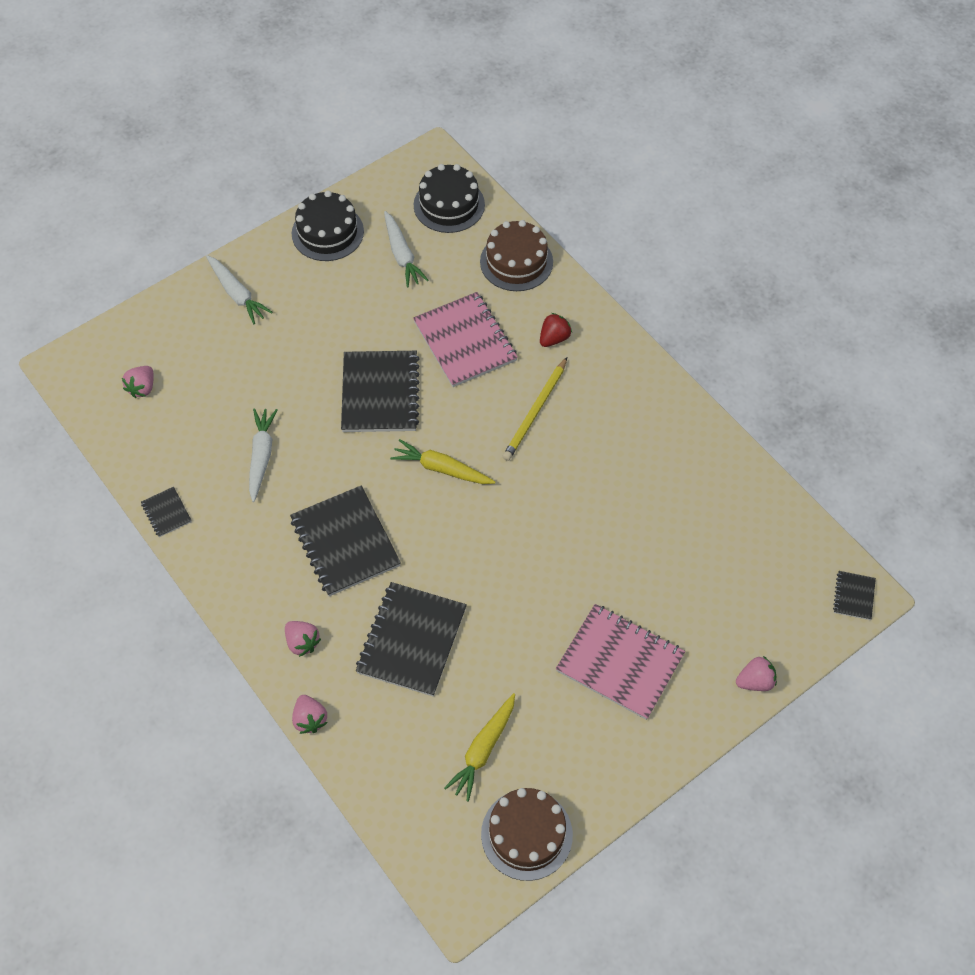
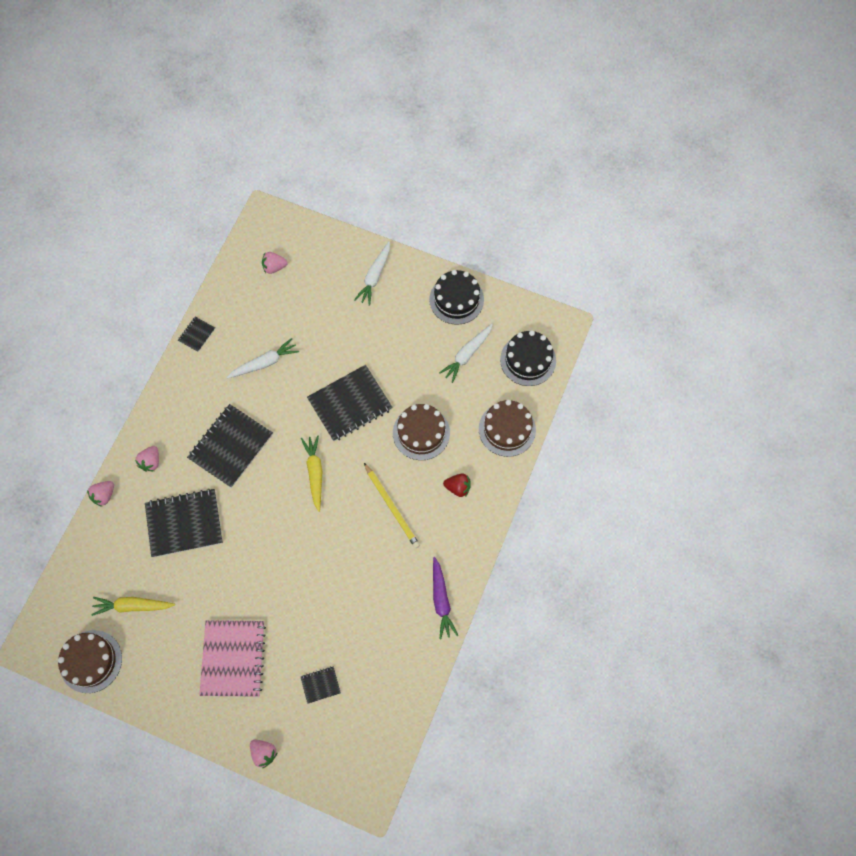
camera: 60 degrees right, 10 degrees up
(465, 341) = (421, 433): pink notebook -> brown cake
(535, 411) = (392, 507): yellow pencil -> yellow pencil turned 120 degrees counterclockwise
(675, 416) = (441, 600): none -> purple carrot
(854, 596) = (363, 791): black notebook -> black notebook (320, 685)

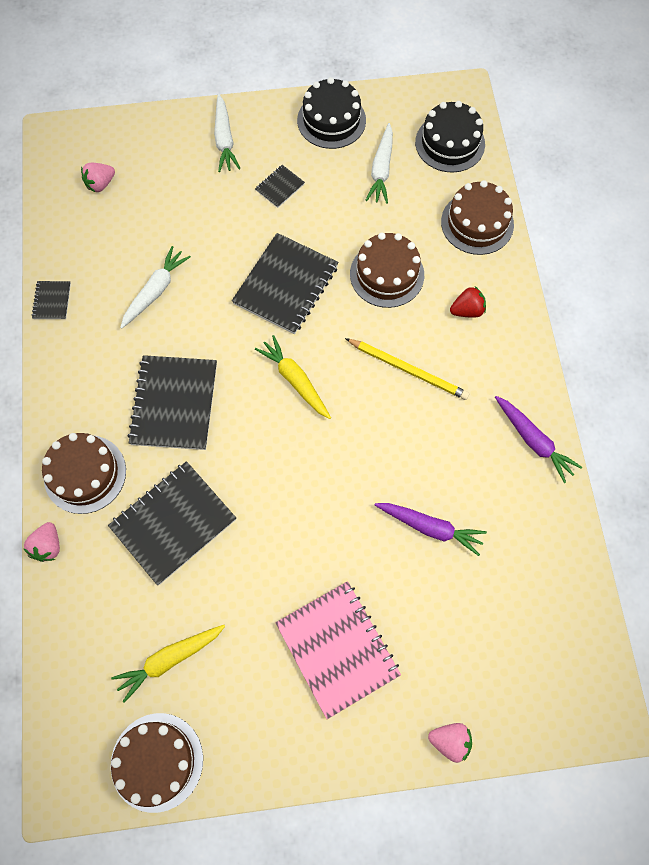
camera: 30 degrees left, 0 degrees up
(151, 462) = (85, 474): pink strawberry -> brown cake
(320, 685) = (462, 617): black notebook -> black notebook (280, 187)
(337, 618) = (430, 527): none -> purple carrot

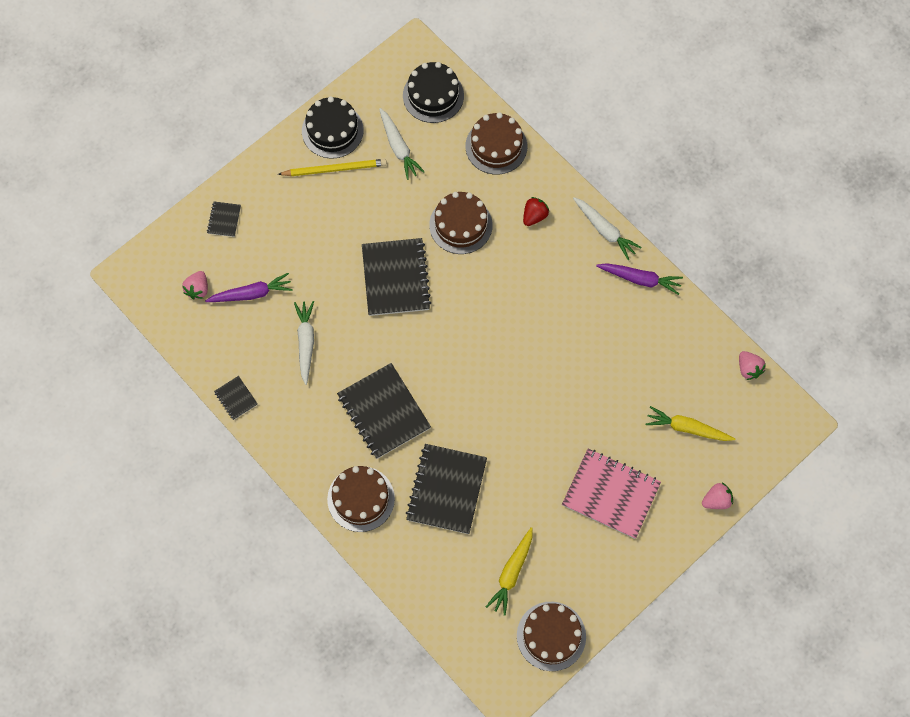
camera: 35 degrees left, 0 degrees up
(48, 546) = (375, 560): pink strawberry -> pink strawberry (748, 369)
(224, 139) = (264, 195): white carrot -> white carrot (604, 230)
(280, 187) = (334, 207): black notebook -> black notebook (224, 220)
(295, 380) = (454, 341): yellow carrot -> yellow carrot (687, 428)
(408, 370) = (525, 284): yellow pencil -> yellow pencil (335, 169)
(430, 527) = (614, 380): purple carrot -> purple carrot (251, 294)

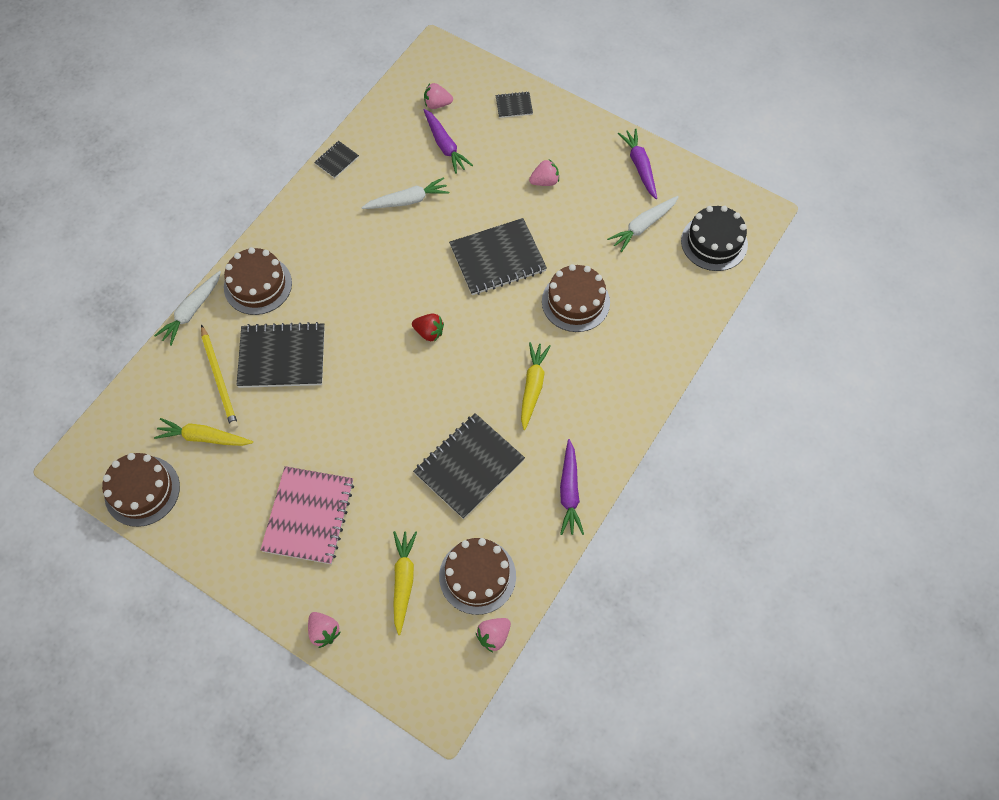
camera: 75 degrees right, 5 degrees down
(323, 216) = (544, 181): none -> pink strawberry
(332, 130) = (640, 166): black cake -> purple carrot
(335, 169) = (598, 179): yellow pencil -> yellow pencil (219, 379)
(384, 412) = (352, 282): black notebook -> black notebook (469, 467)
(496, 146) = (678, 313): brown cake -> brown cake (477, 576)
(534, 216) = (609, 368): red strawberry -> red strawberry (429, 332)
(535, 282) = (533, 387): none -> yellow carrot
(604, 230) = (616, 442): white carrot -> white carrot (191, 311)

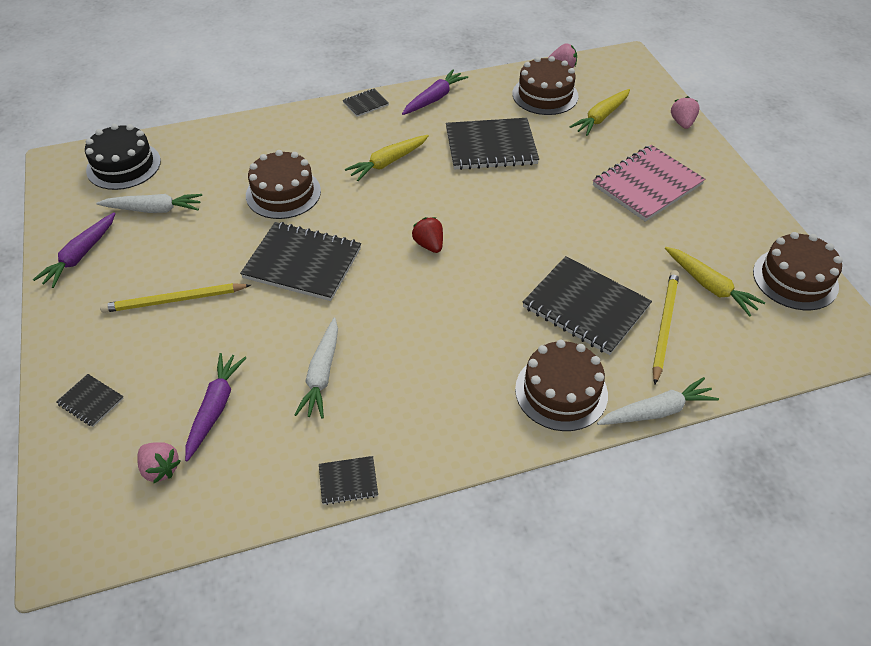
camera: 140 degrees left, 15 degrees down
(407, 200) = (322, 374): white carrot -> white carrot turned 105 degrees counterclockwise
(544, 181) = (174, 300): pink strawberry -> yellow pencil
(619, 439) = (365, 104): none -> black notebook

